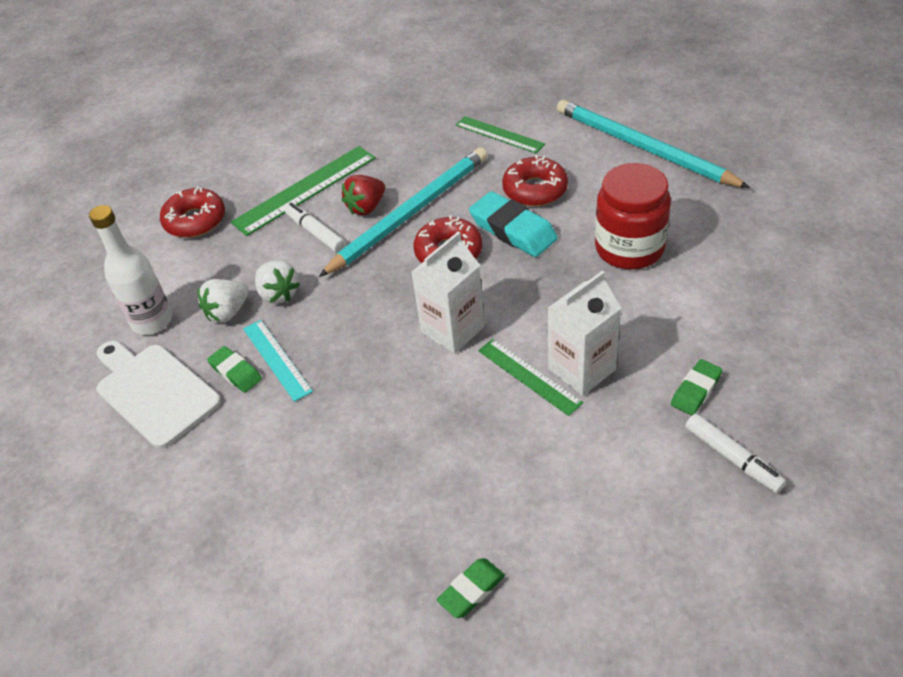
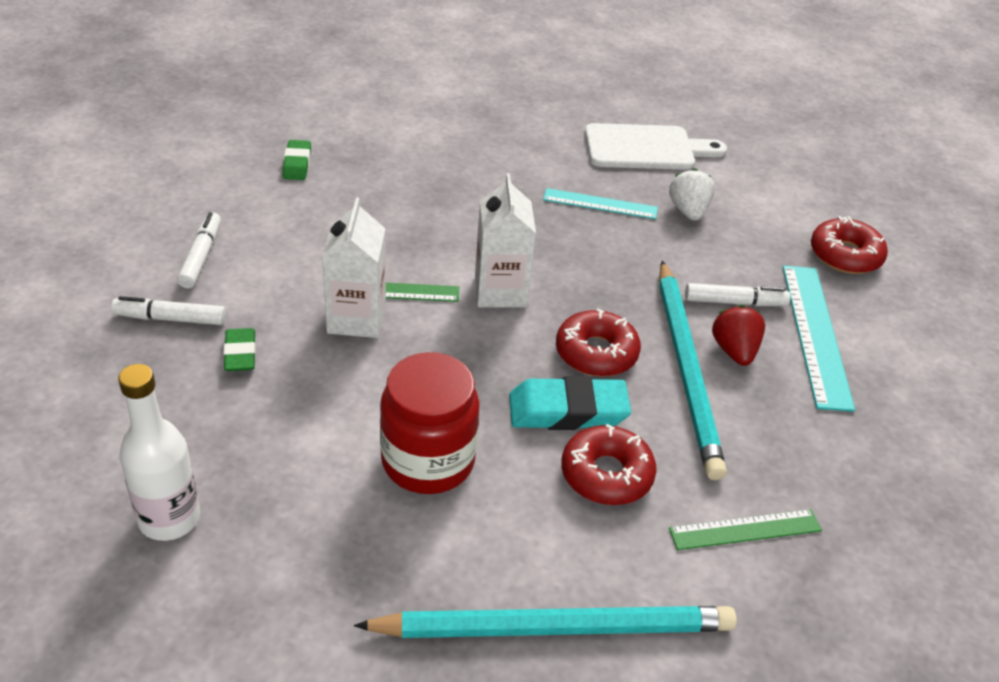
camera: 125 degrees right, 5 degrees down
(152, 321) = (727, 179): white bottle -> white bottle (169, 519)
(236, 372) = (614, 183): green eraser -> none
(278, 294) = (676, 242): white strawberry -> none
(305, 190) = (815, 334): green ruler -> turquoise ruler
(661, 515) = (201, 256): none -> white marker

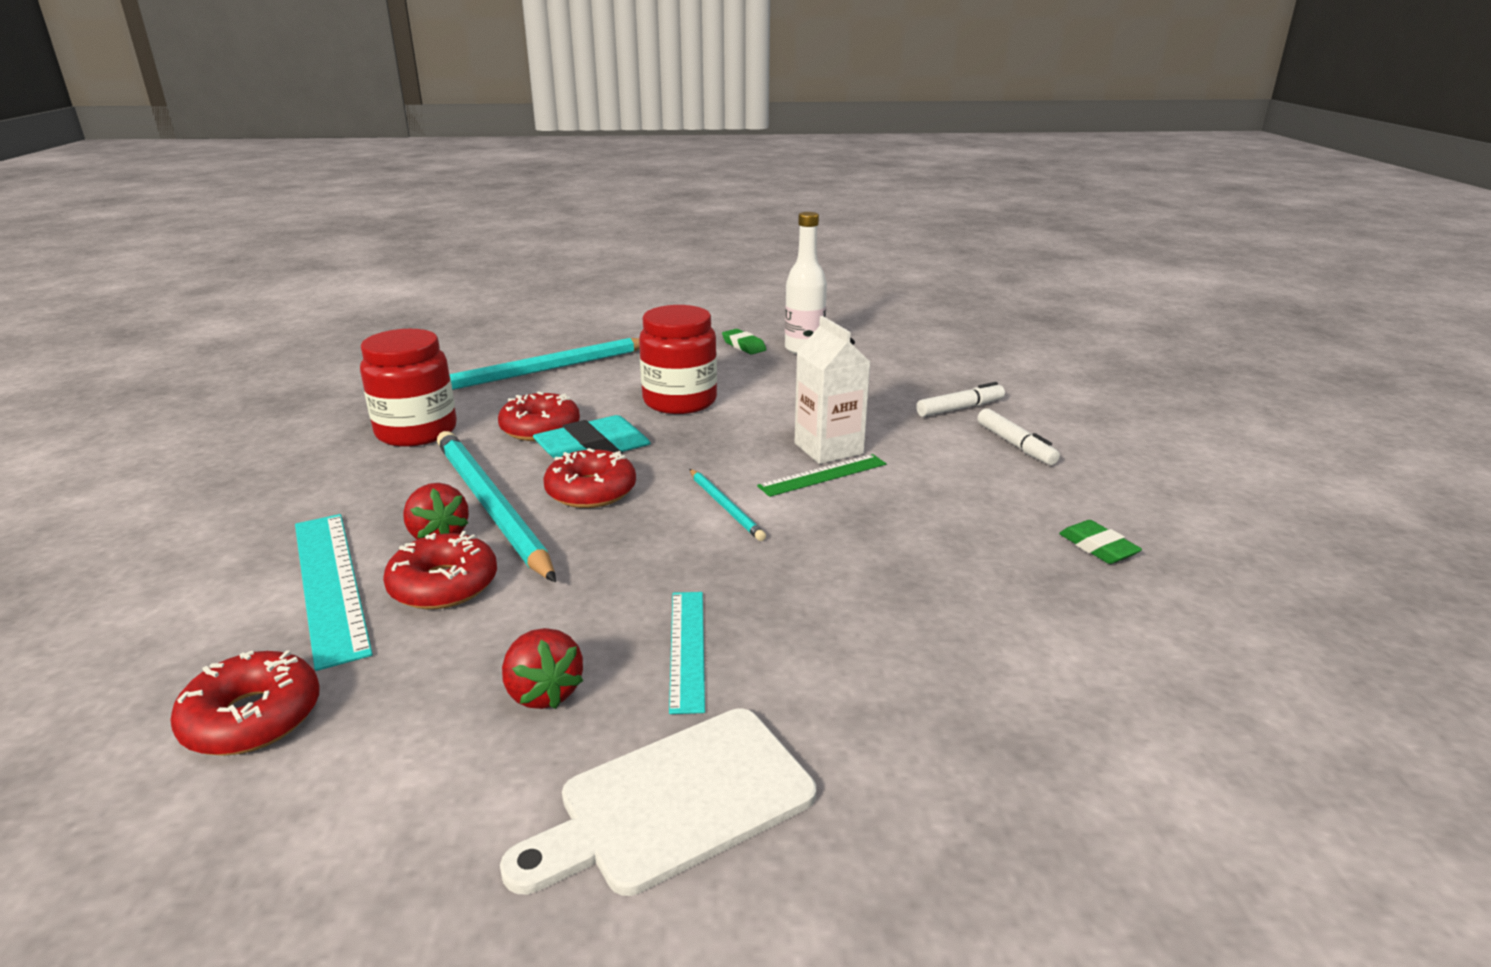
camera: 155 degrees right, 15 degrees down
(240, 354) = (880, 407): green eraser -> green eraser (744, 346)
(500, 291) = (725, 507): white carton -> turquoise pencil
(600, 204) = (687, 648): turquoise ruler -> turquoise ruler turned 75 degrees counterclockwise
(688, 211) = (543, 692): white strawberry -> red strawberry
(735, 302) = (443, 585): white marker -> red donut
(745, 529) = (416, 431): green ruler -> red jar

